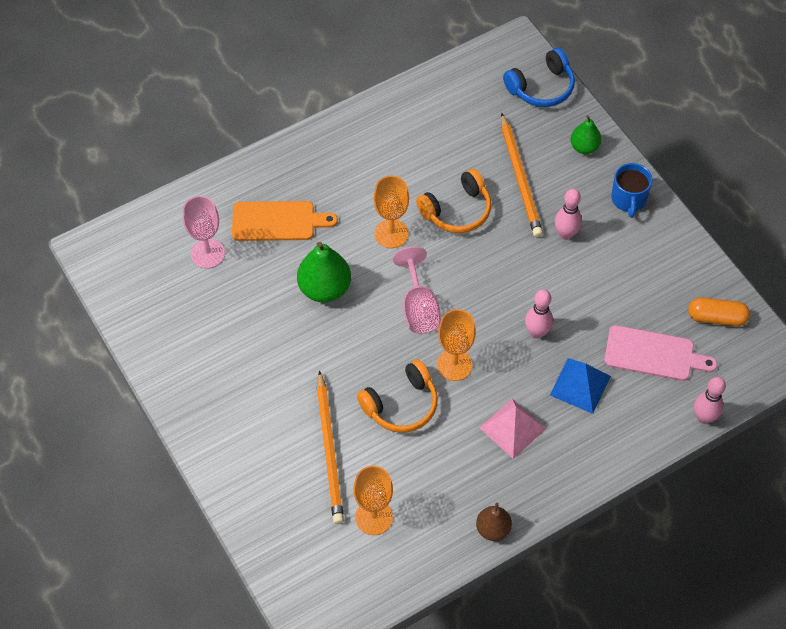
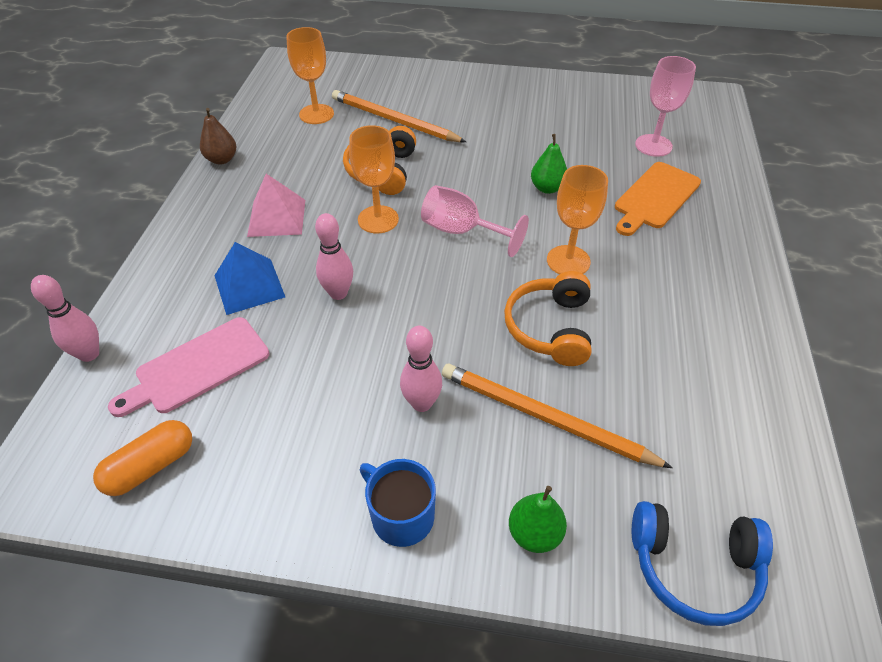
camera: 130 degrees right, 10 degrees down
(324, 288) = (547, 188): green pear -> green pear, size x0.60
(541, 87) = (694, 567): blue headphones -> blue headphones turned 90 degrees counterclockwise

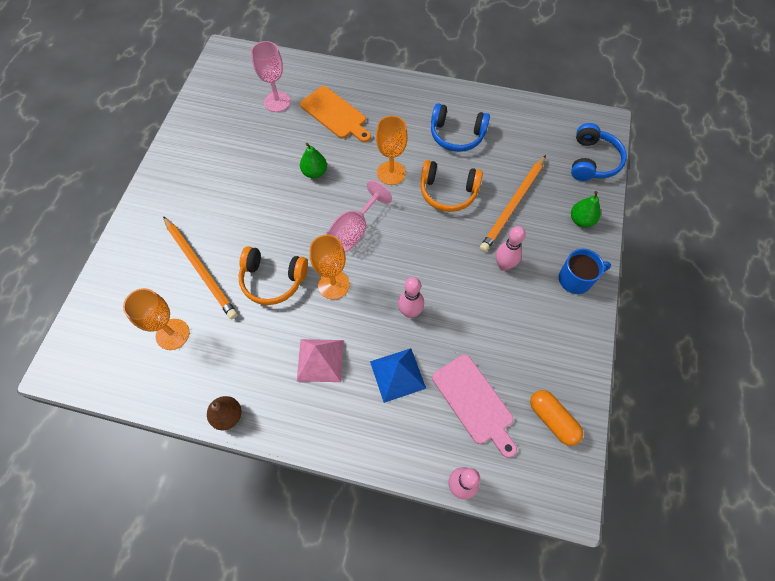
camera: 85 degrees left, 15 degrees up
(394, 120) = (200, 269): orange pencil -> orange pencil turned 75 degrees counterclockwise
(401, 516) = (576, 279): blue mug -> blue mug turned 150 degrees counterclockwise
(672, 335) = (456, 135): none -> blue headphones

